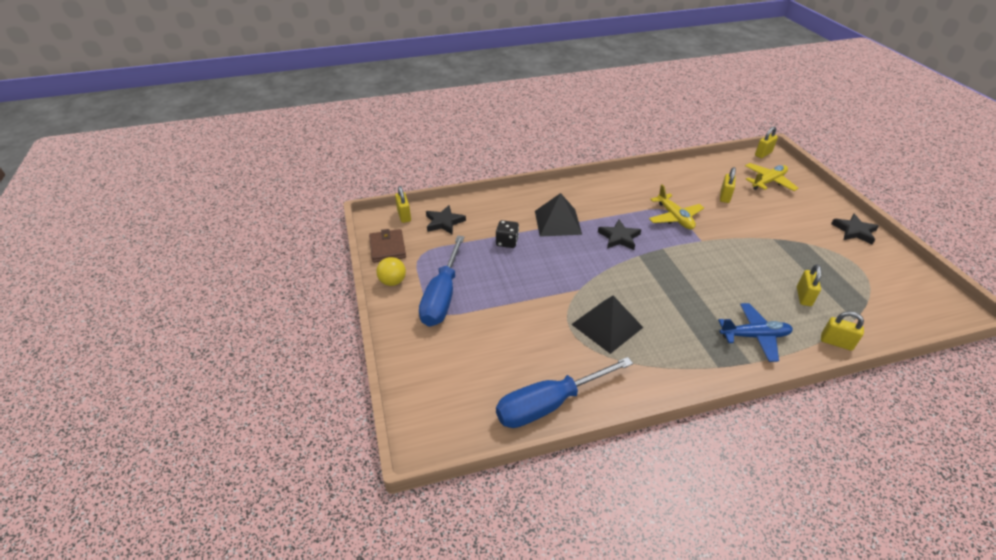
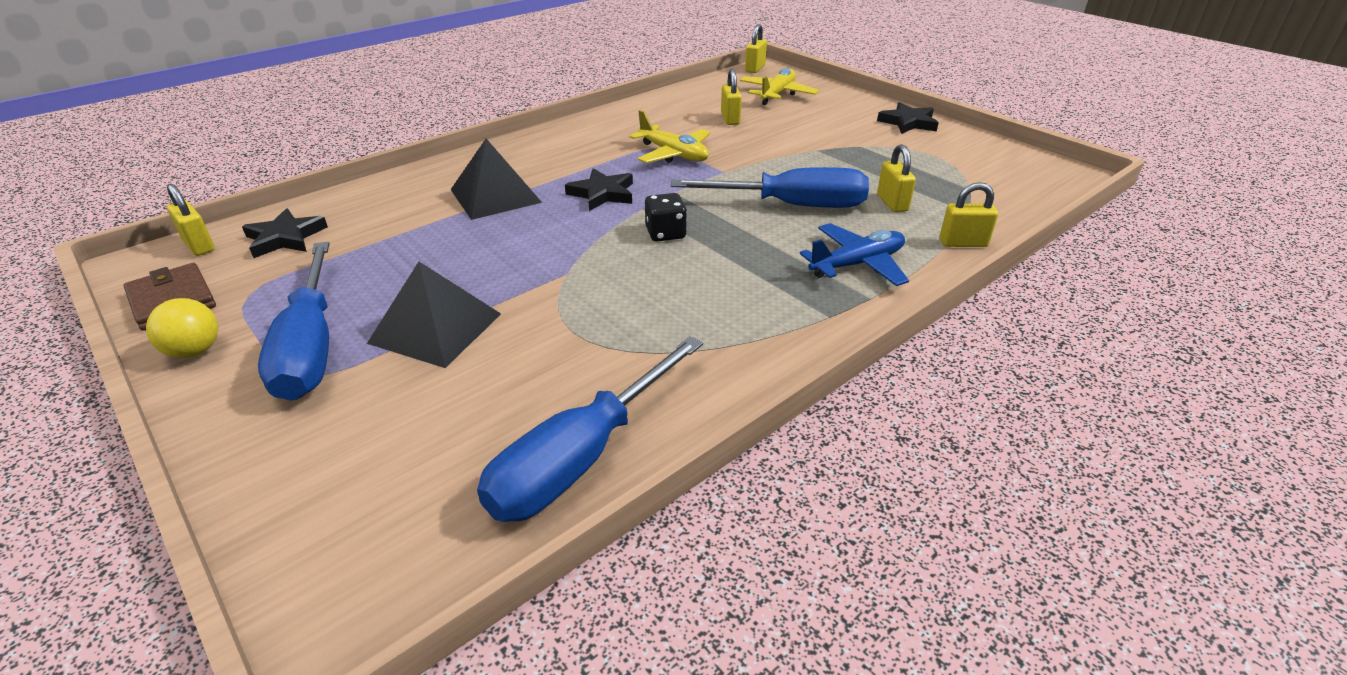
camera: 25 degrees left, 5 degrees down
(507, 242) = (415, 239): black dice -> black dice (665, 233)
(607, 326) = (634, 310): black pyramid -> black pyramid (435, 328)
(734, 279) = (792, 205): none -> blue screwdriver

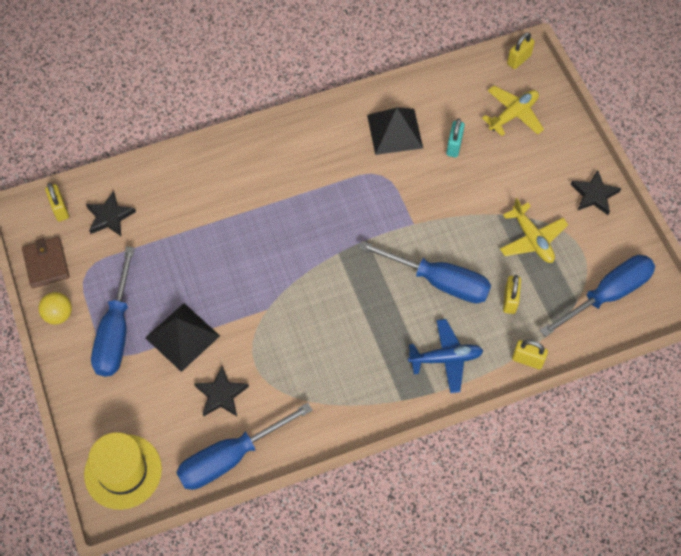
camera: 20 degrees right, 25 degrees up
(353, 543) = (123, 471): none -> yellow hat
(495, 195) = (247, 206): black pyramid -> black pyramid (395, 131)
(602, 194) = (318, 226): black star -> black star (221, 394)
(665, 233) = (341, 287): black dice -> none
(673, 154) = (387, 188): yellow plane -> yellow plane (532, 239)
(730, 119) = (454, 146): yellow padlock -> turquoise padlock
(998, 178) = (607, 294): none -> blue screwdriver

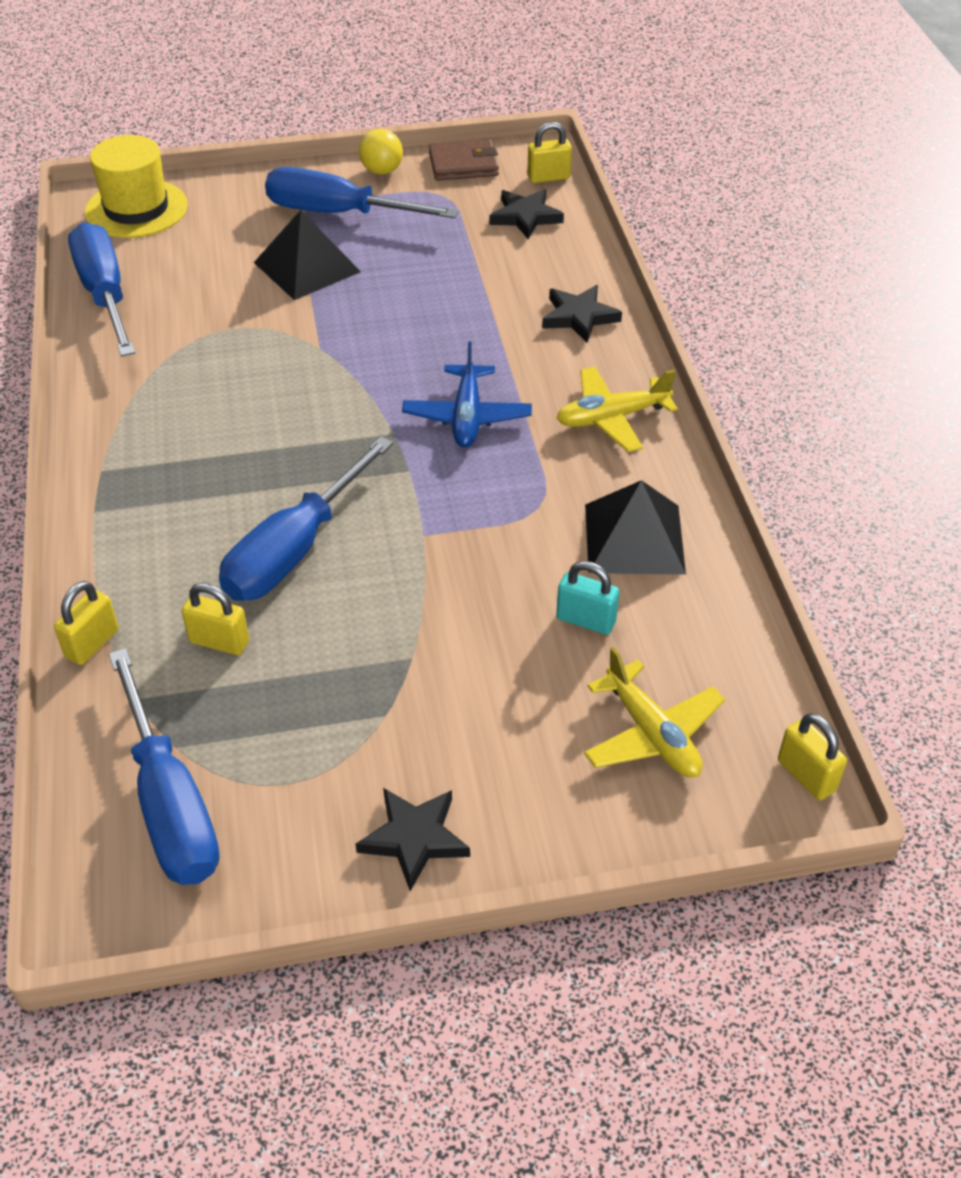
camera: 100 degrees right, 15 degrees down
(221, 394) = (201, 294): black star -> black star (579, 317)
(445, 359) = (146, 534): blue plane -> blue plane (467, 416)
(532, 239) = (338, 703): yellow plane -> yellow plane (612, 418)

